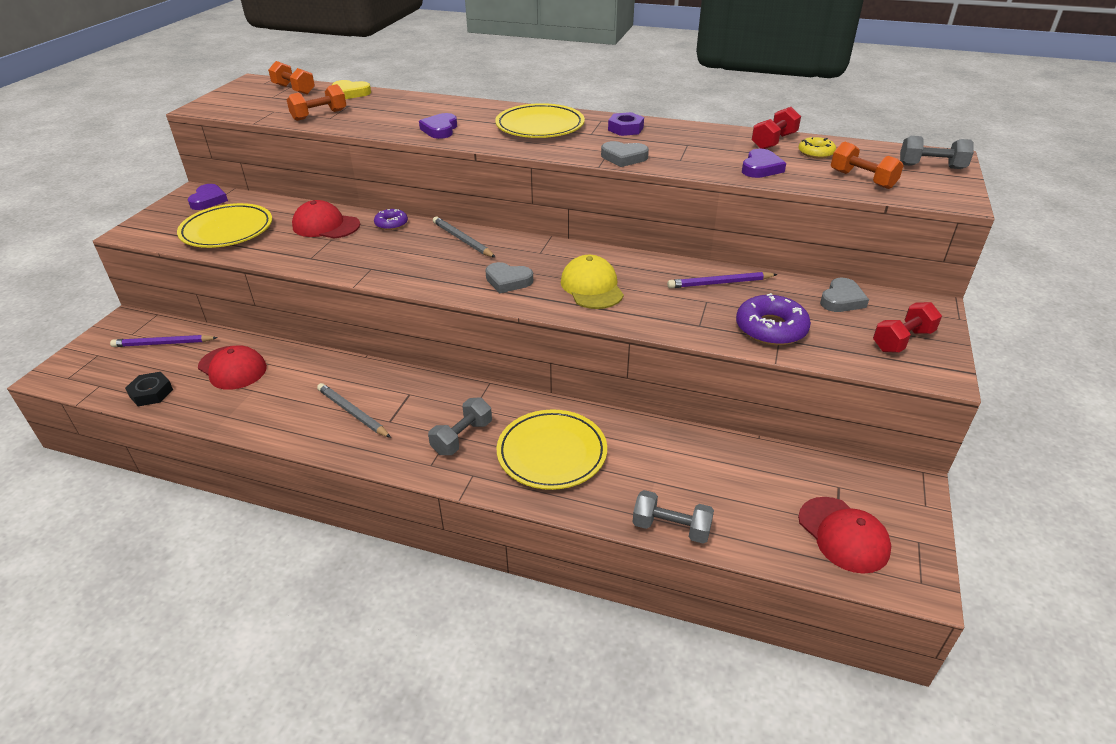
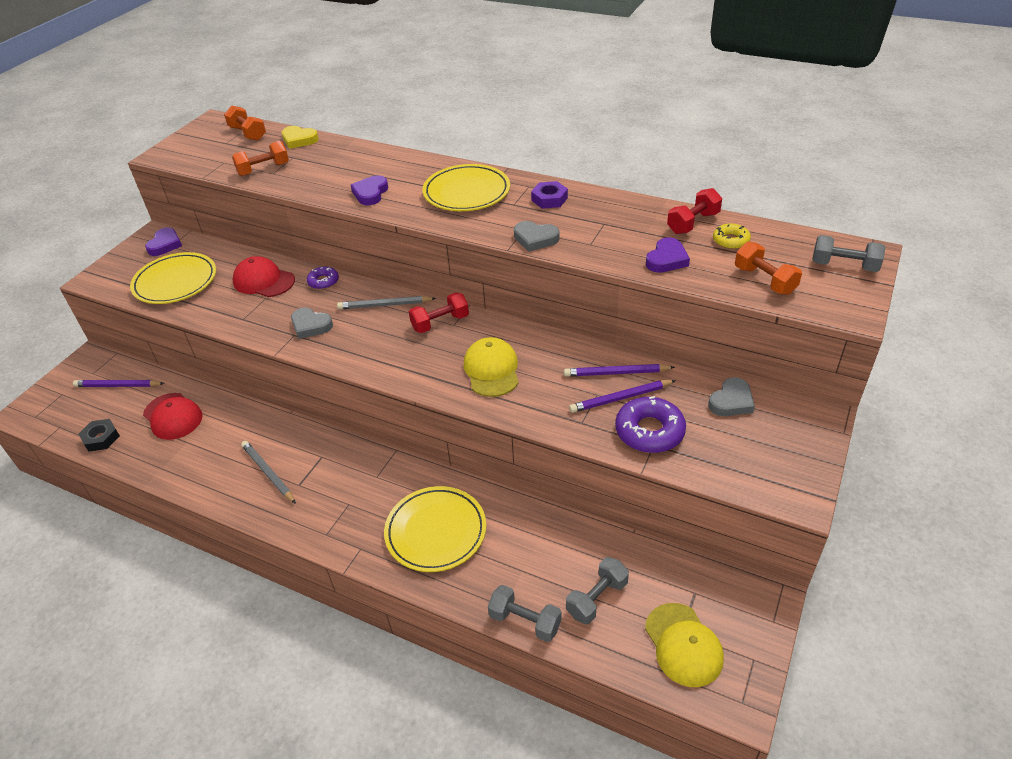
camera: 10 degrees right, 5 degrees up
(462, 240) = (384, 305): grey pencil -> grey pencil turned 60 degrees counterclockwise
(462, 437) = (359, 508): grey dumbbell -> grey dumbbell (597, 598)
(508, 281) = (415, 357): grey heart -> grey heart (310, 326)
(731, 303) = (620, 398): none -> purple pencil
(843, 535) = (683, 645): red cap -> yellow cap
(902, 340) = (775, 455): red dumbbell -> red dumbbell (440, 323)

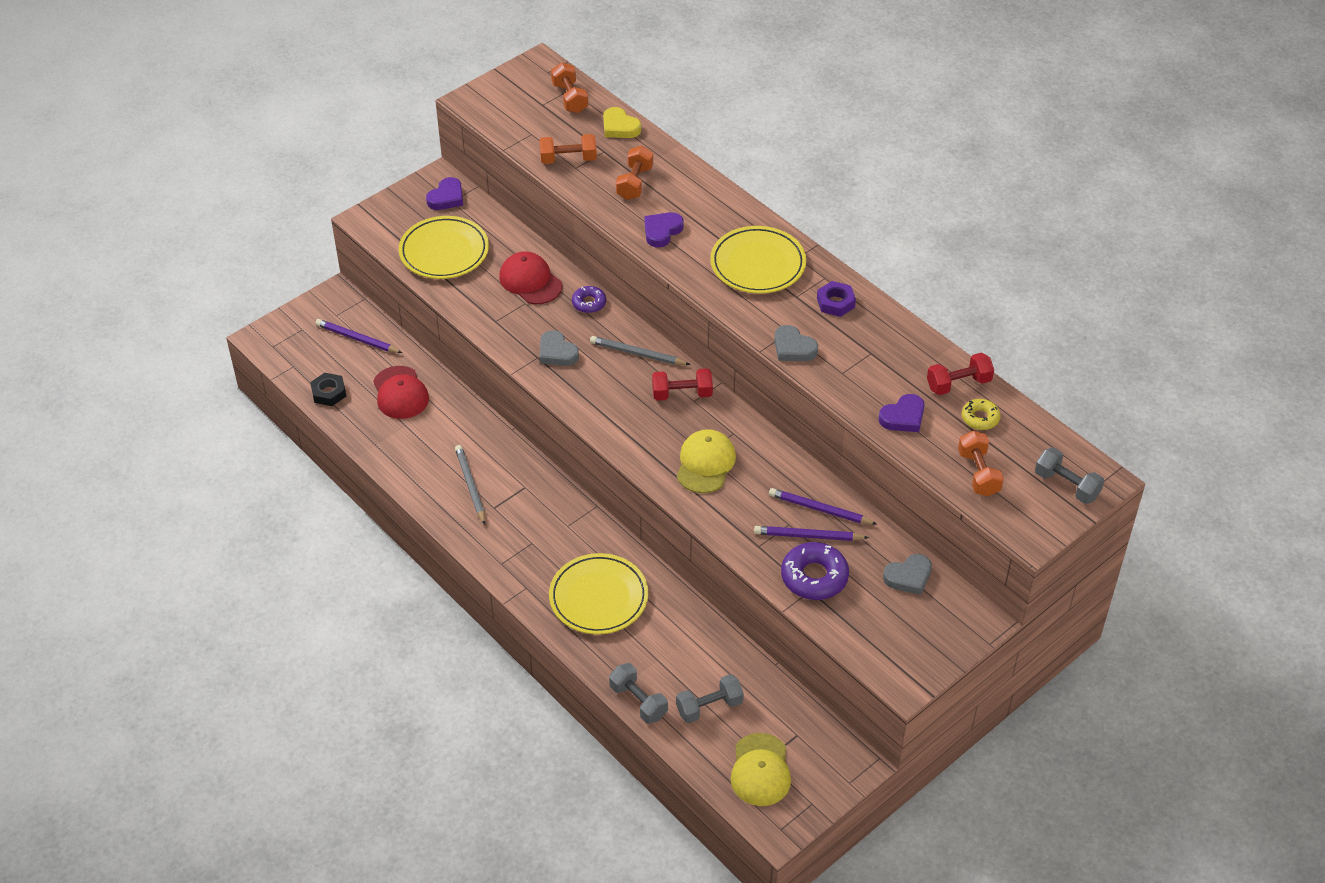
camera: 20 degrees right, 5 degrees up
(330, 169) = (634, 183): none -> orange dumbbell

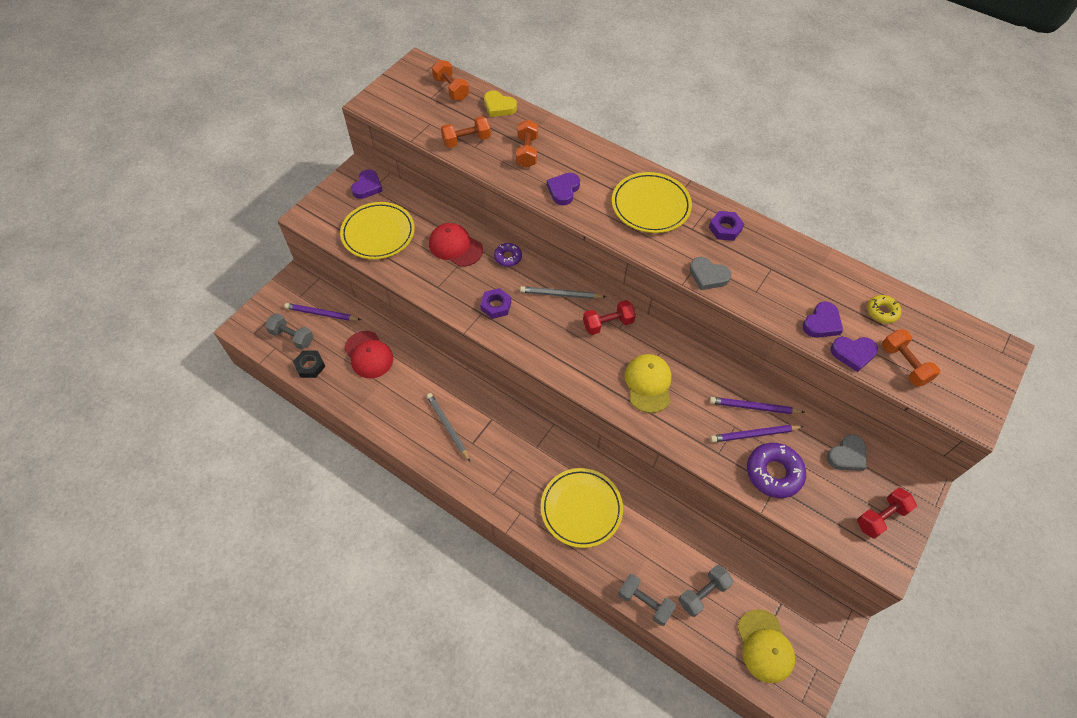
camera: 15 degrees left, 10 degrees up
(557, 352) = (496, 306): grey heart -> purple nut
(924, 453) = (853, 354): none -> purple heart
(958, 384) = (851, 283): red dumbbell -> red dumbbell (881, 517)
(1066, 485) = (977, 361): grey dumbbell -> grey dumbbell (292, 337)

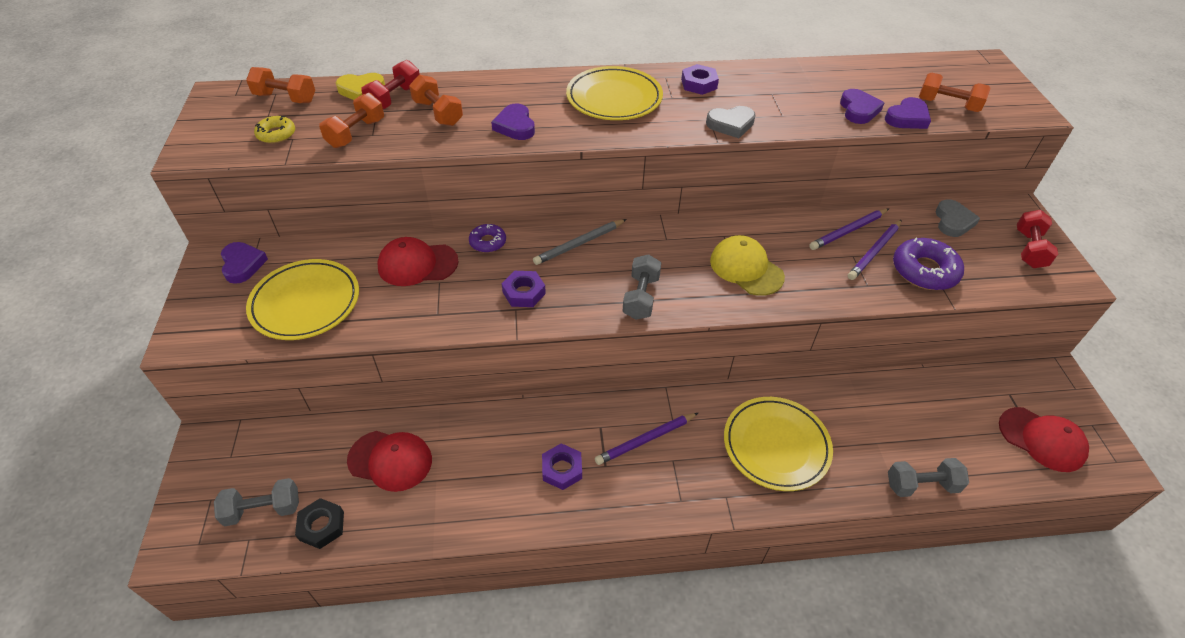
camera: 40 degrees left, 10 degrees down
(321, 314) = (282, 456): purple pencil -> purple pencil (645, 440)
(448, 427) = (562, 469): grey pencil -> purple nut
(608, 324) = (652, 242): red dumbbell -> red dumbbell (394, 98)
(703, 593) = (952, 436): grey dumbbell -> grey dumbbell (641, 297)
(765, 646) = (1042, 439): yellow cap -> red cap
(882, 312) = (886, 79): yellow donut -> yellow donut (276, 134)

